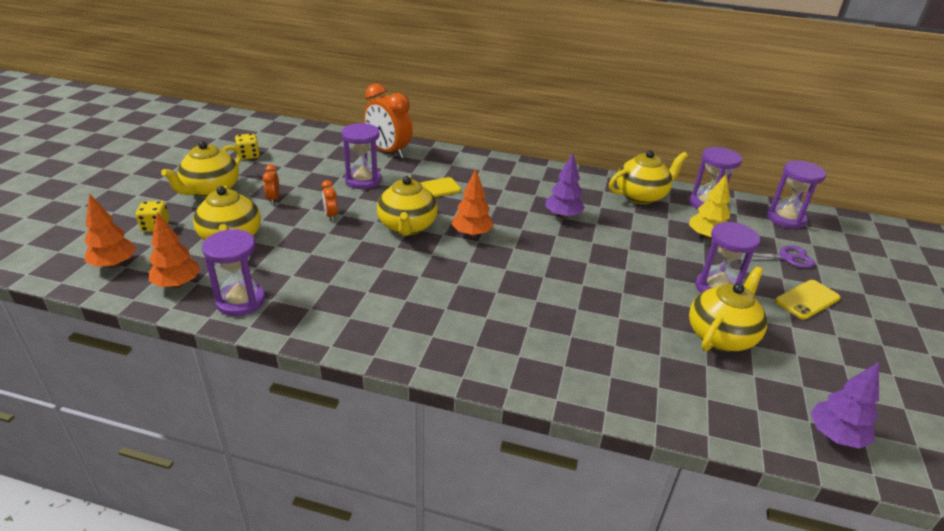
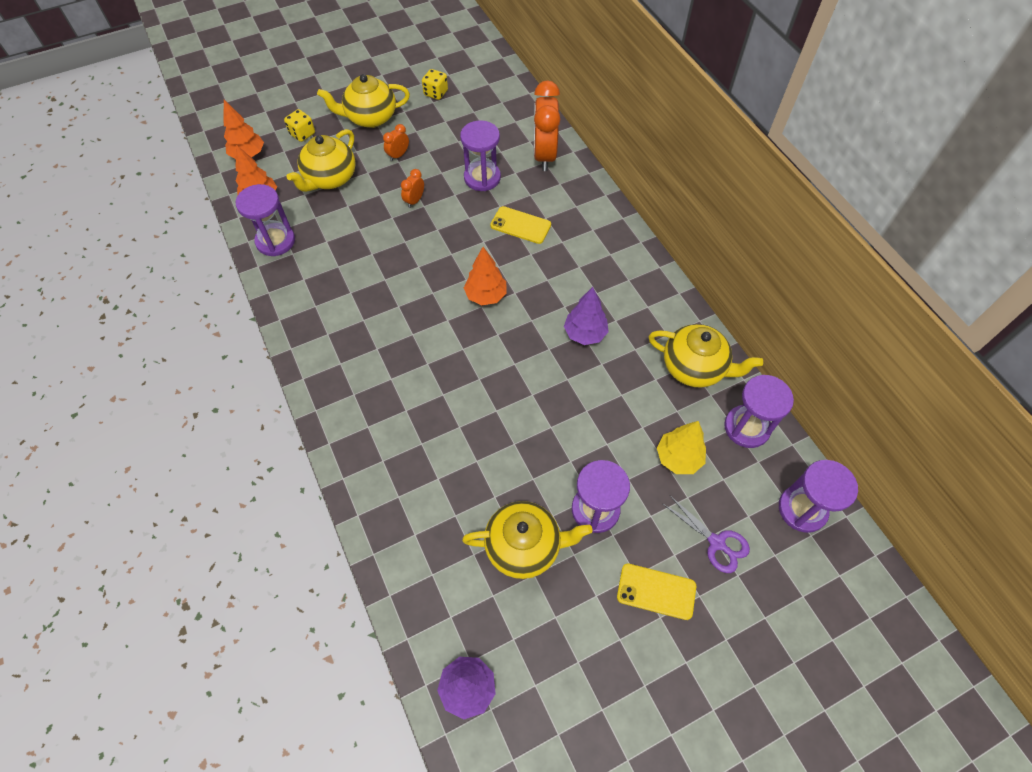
camera: 50 degrees right, 25 degrees up
(407, 227) = (450, 252): yellow teapot -> none

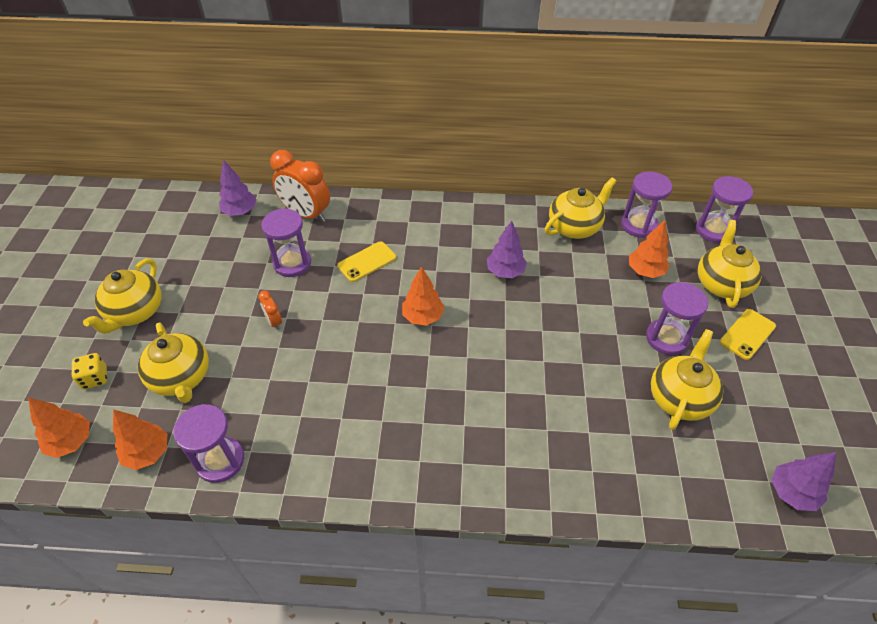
camera: 60 degrees left, 10 degrees down
(398, 155) = (206, 311): orange clock -> none
(436, 93) = (158, 251): yellow dice -> none
(513, 113) = (240, 212): none -> purple tree
(678, 458) = (645, 271): yellow tree -> orange tree
(716, 543) = (721, 284): purple scissors -> yellow teapot

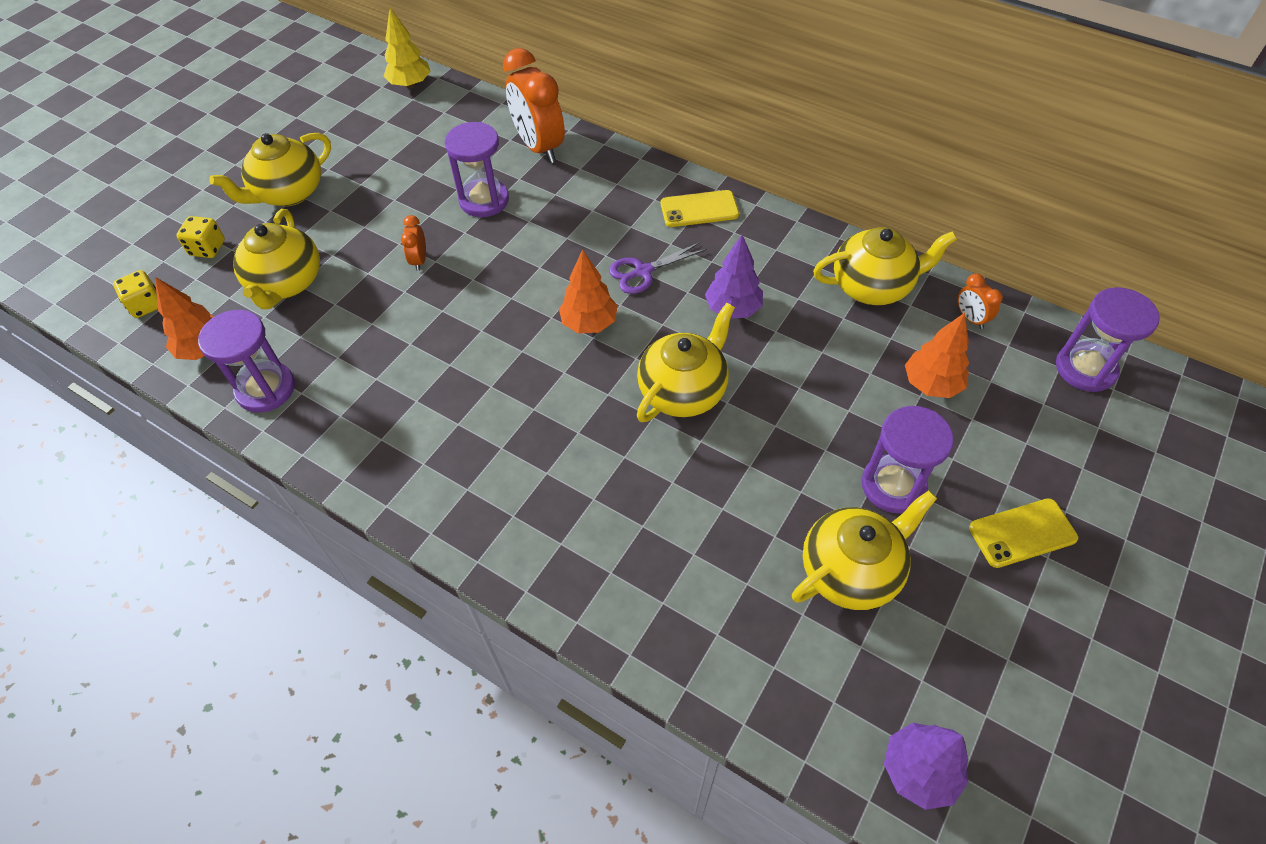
camera: 30 degrees right, 5 degrees up
(71, 442) = (146, 305): orange tree -> yellow dice
(178, 202) = (410, 85): none -> yellow tree
(240, 212) = (468, 118): purple tree -> none
(367, 262) = (570, 230): yellow phone -> yellow phone (699, 209)
(433, 270) = (643, 271): none -> purple scissors
(638, 225) = (970, 318): purple hourglass -> orange clock
(721, 284) = (1037, 448): yellow teapot -> yellow teapot (683, 391)

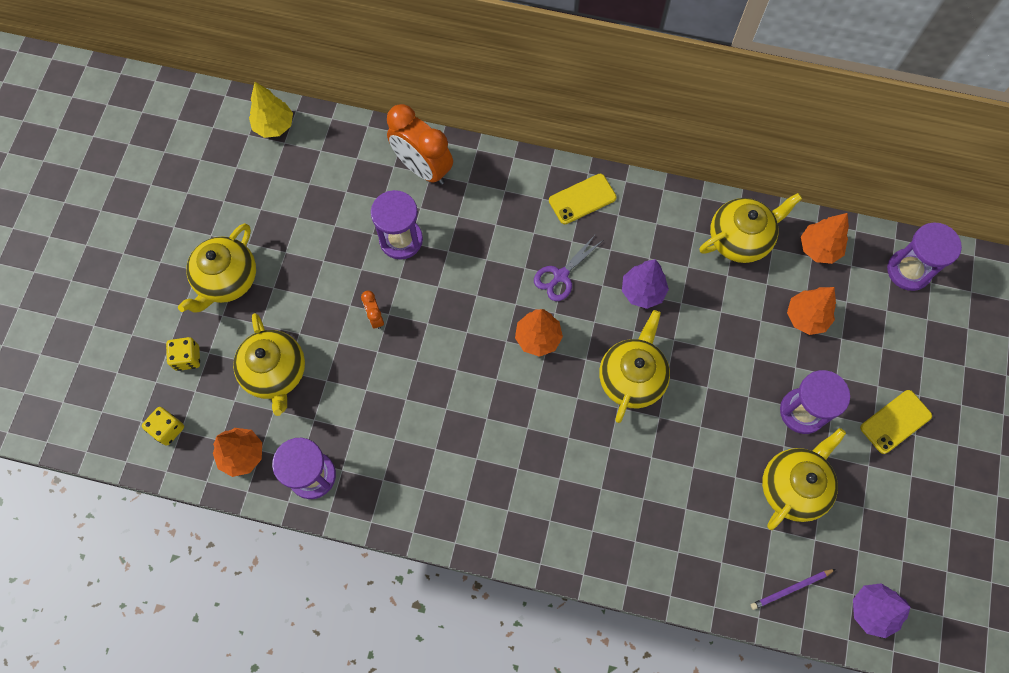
camera: 20 degrees left, 15 degrees up
(804, 700) = (790, 589): none -> purple pencil
(970, 318) = (819, 248): orange clock -> orange tree

